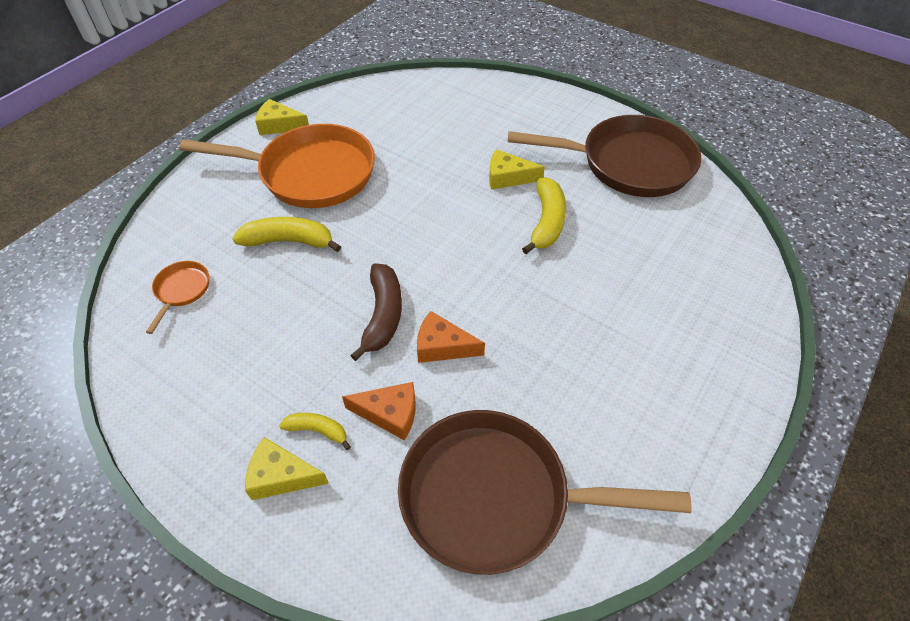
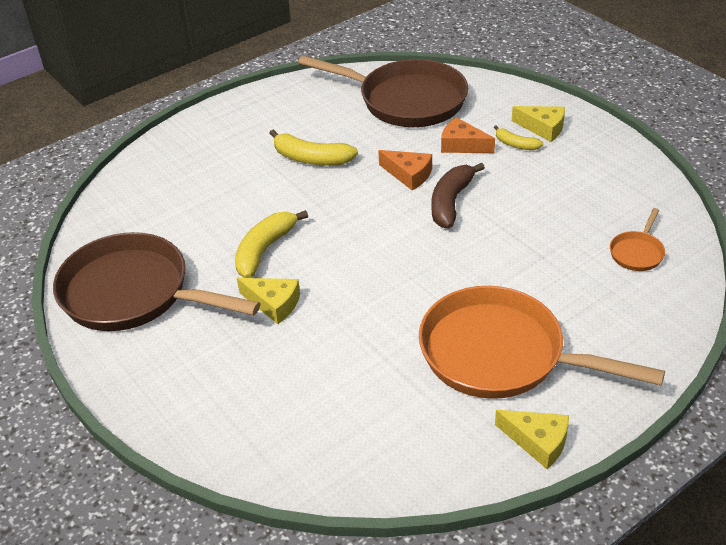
camera: 160 degrees left, 10 degrees down
(289, 241) = (531, 279): yellow banana -> yellow banana (311, 159)

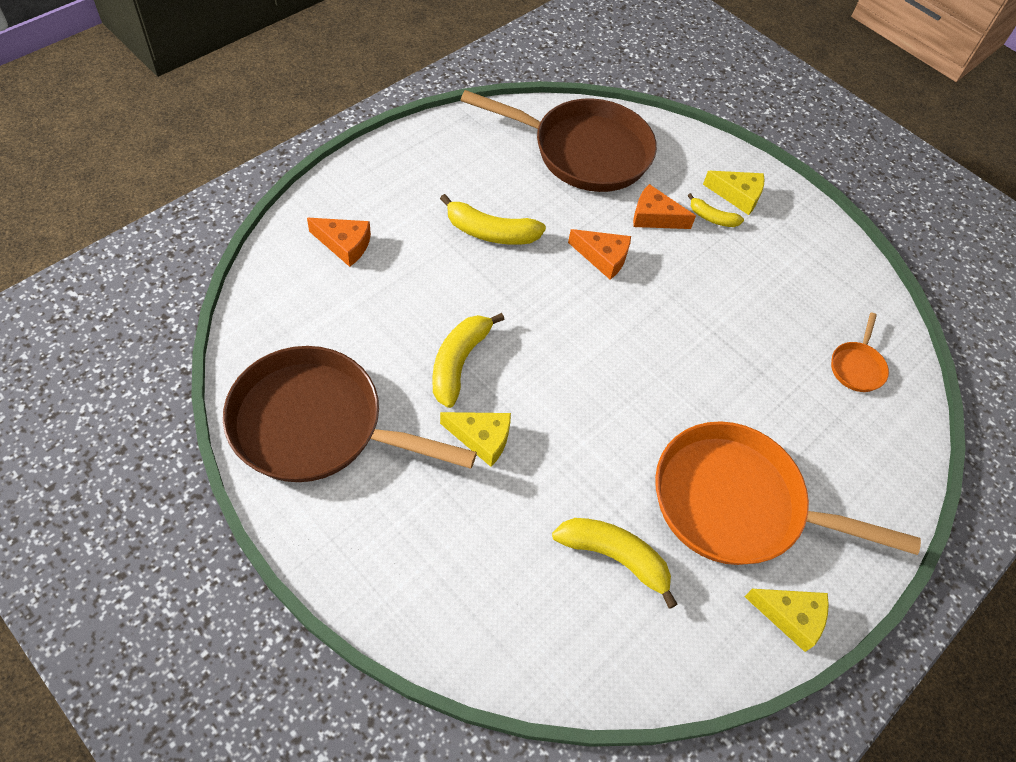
camera: 15 degrees left, 15 degrees up
(184, 169) = (344, 245): none -> orange cheese
(377, 392) = (614, 557): none -> yellow banana
(450, 202) = (654, 297): brown banana -> none

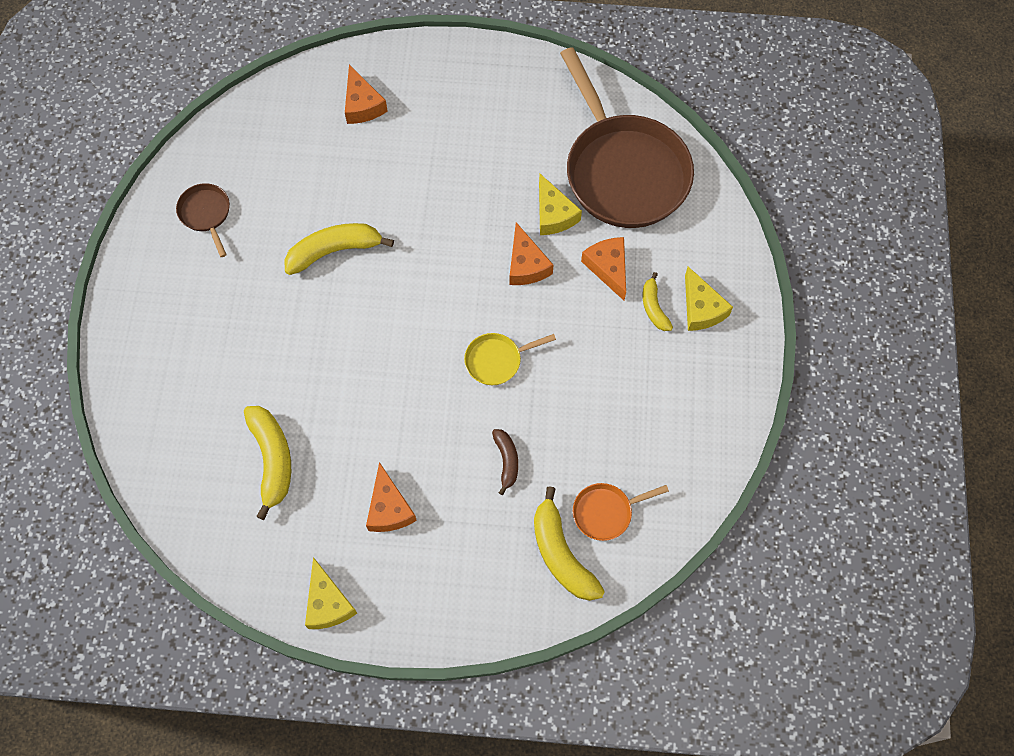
camera: 55 degrees right, 10 degrees up
(316, 425) = (206, 214): brown pan -> brown pan, size x0.42
(481, 438) = (287, 312): yellow cheese -> yellow cheese (553, 214)
(491, 232) = (470, 177): yellow banana -> yellow banana (561, 554)
(668, 335) = (497, 360): none -> yellow pan
(737, 503) = (389, 508): orange pan -> orange cheese
(762, 394) = (506, 461): none -> brown banana

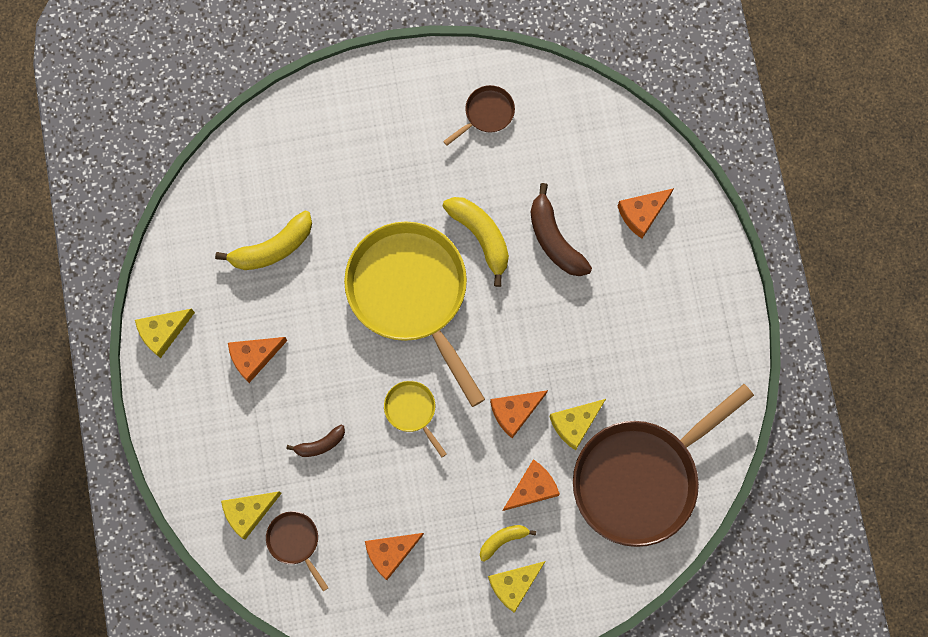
camera: 75 degrees right, 10 degrees up
(361, 186) = (554, 239): none -> brown banana
(371, 331) = (411, 293): none -> yellow pan
(561, 554) = (248, 512): yellow banana -> yellow cheese
(606, 512) = (295, 541): orange pan -> brown pan
(641, 417) = (390, 553): none -> orange cheese

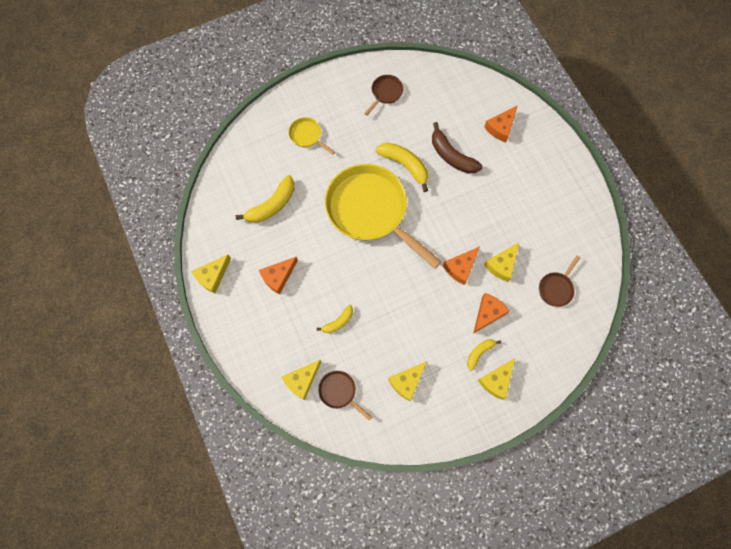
camera: 15 degrees left, 5 degrees down
(320, 444) = (338, 322): brown banana -> yellow banana
(390, 553) = (407, 382): orange cheese -> yellow cheese
(412, 410) = (393, 284): yellow pan -> yellow pan (307, 136)
(641, 478) = (556, 288): brown pan -> brown pan, size x0.42

